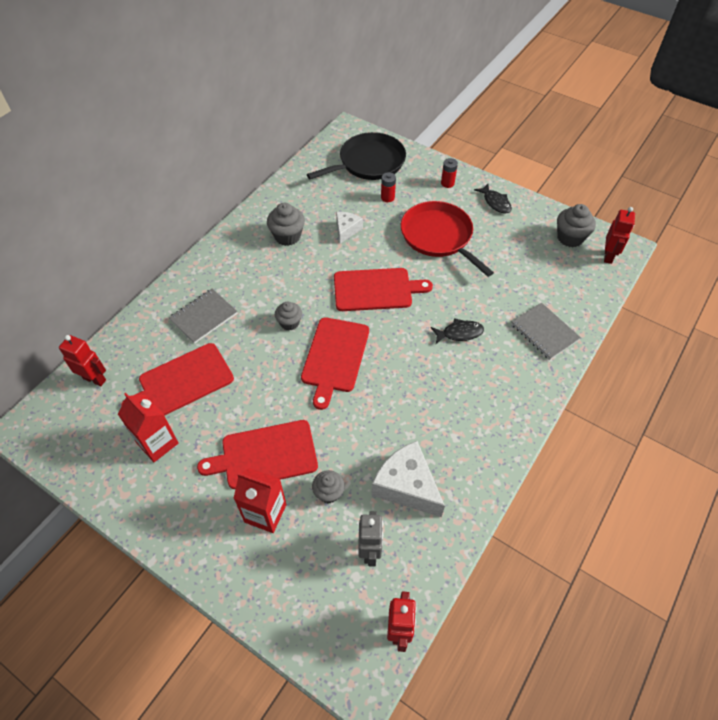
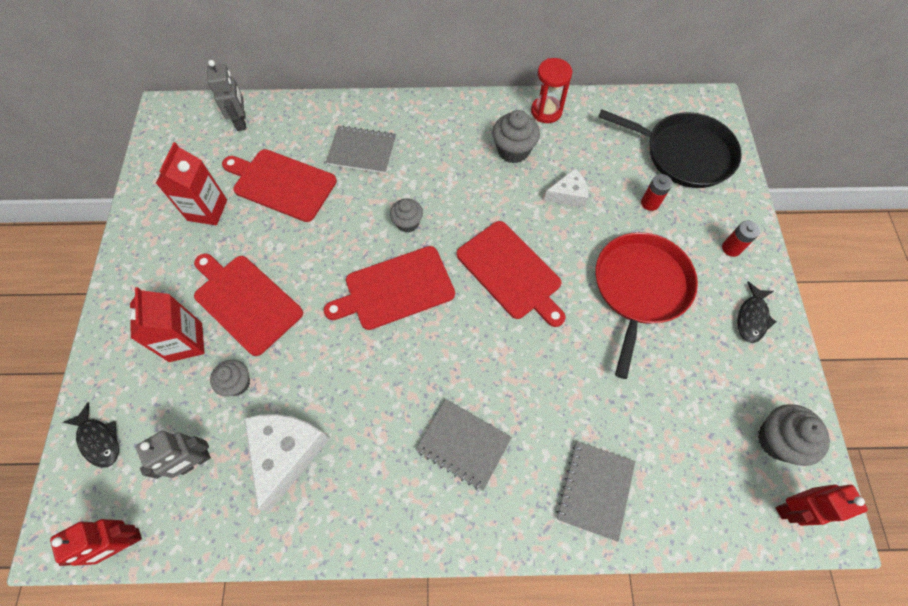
camera: 55 degrees right, 10 degrees up
(95, 379) = (241, 121): red robot -> grey robot
(274, 203) = (546, 111): none -> red hourglass
(459, 333) = (518, 392): black fish -> black fish (99, 440)
(472, 380) = (463, 444): none -> grey notebook

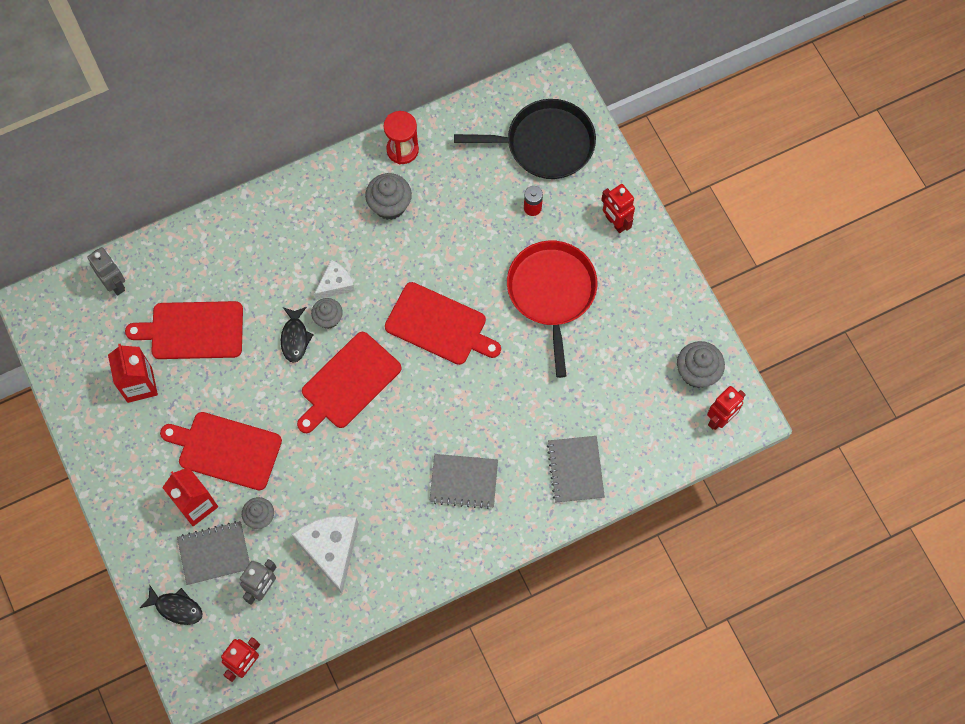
camera: 25 degrees left, 5 degrees up
(362, 151) = (249, 266): grey notebook -> grey notebook (214, 553)
(568, 195) = (458, 230): white cheese -> white cheese (335, 284)
(731, 248) = (615, 222): red battery -> red robot
(752, 317) = (650, 279): black fish -> black fish (295, 338)

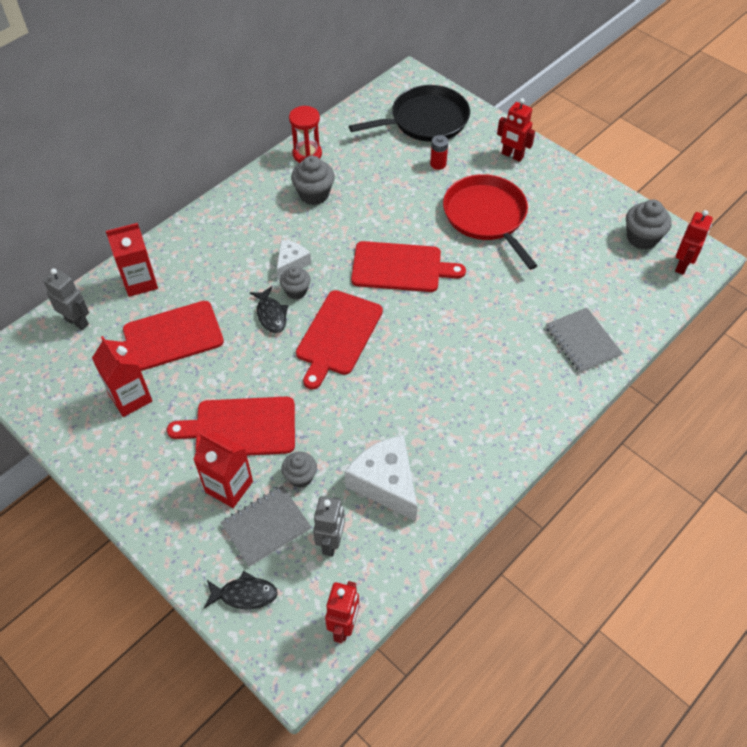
camera: 20 degrees left, 15 degrees down
(186, 257) = (140, 282): none -> red carton
(463, 481) = (486, 382): grey notebook -> none

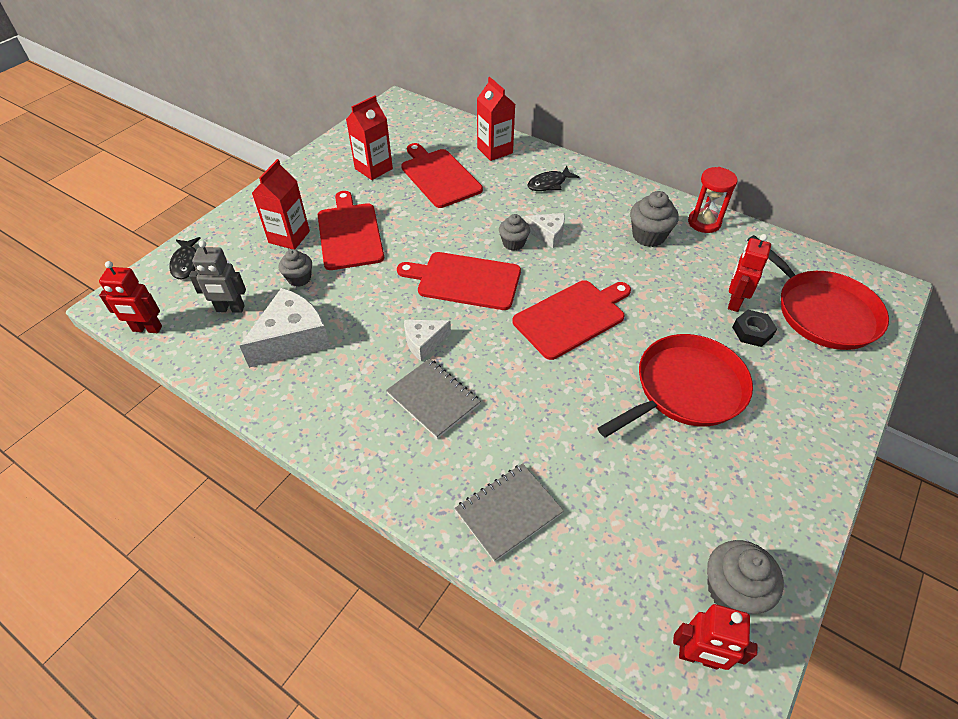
camera: 80 degrees right, 5 degrees down
(77, 321) = (444, 128): grey robot -> none
(266, 527) = (249, 265): grey notebook -> grey notebook (433, 399)
(271, 315) = (479, 231): black fish -> black fish (549, 184)
(400, 267) = (572, 317): red cutting board -> red cutting board turned 120 degrees counterclockwise
(410, 376) = (424, 342): none -> white cheese
(425, 120) = (822, 311): black pan -> red pan
(438, 164) = (752, 332): red battery -> black nut
(512, 156) = (813, 408): red robot -> red robot (734, 302)

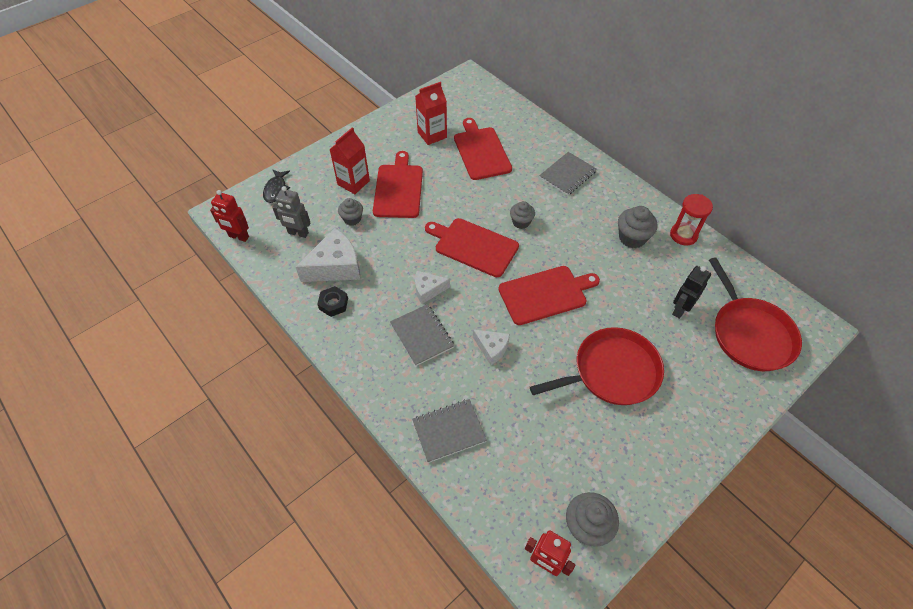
camera: 15 degrees right, 5 degrees up
(495, 150) = (533, 135): red carton -> none
(548, 234) = (550, 220): white cheese -> white cheese (492, 348)
(549, 184) = (567, 175): black fish -> grey notebook
(734, 302) = (680, 309): red robot -> black robot
(752, 332) = (684, 338): black nut -> black nut (333, 304)

